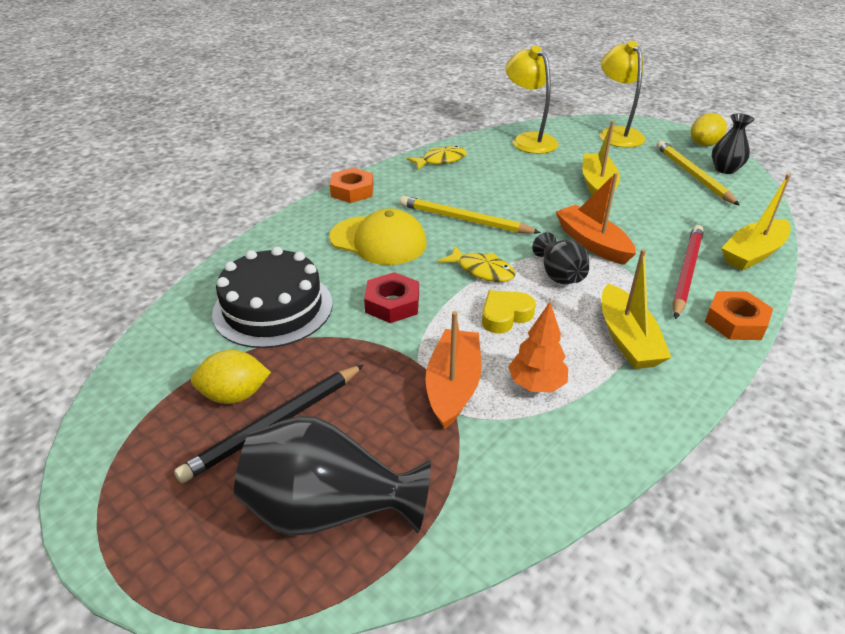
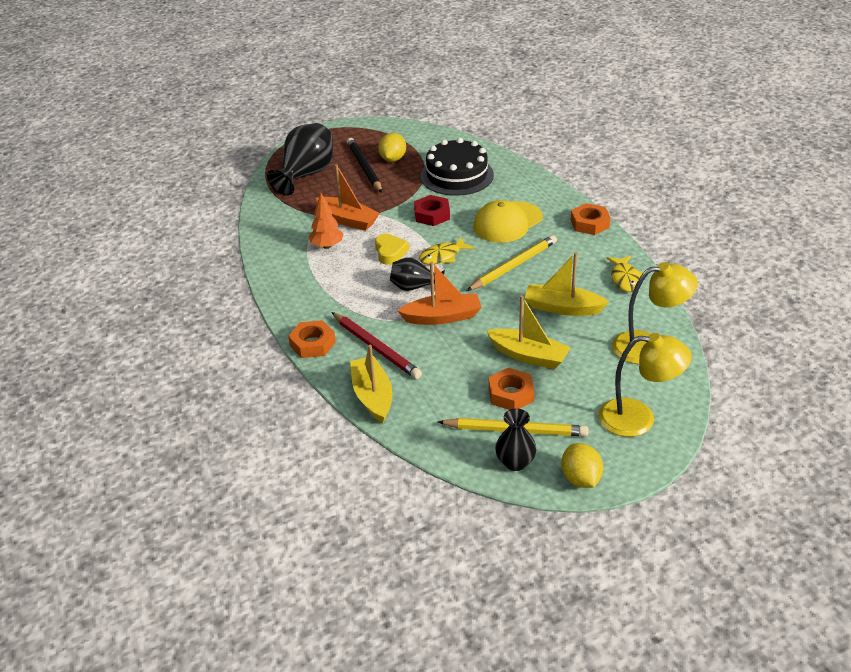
camera: 115 degrees right, 0 degrees up
(627, 339) = (334, 291): yellow boat -> yellow boat (563, 308)
(655, 185) = (511, 394): none -> orange nut

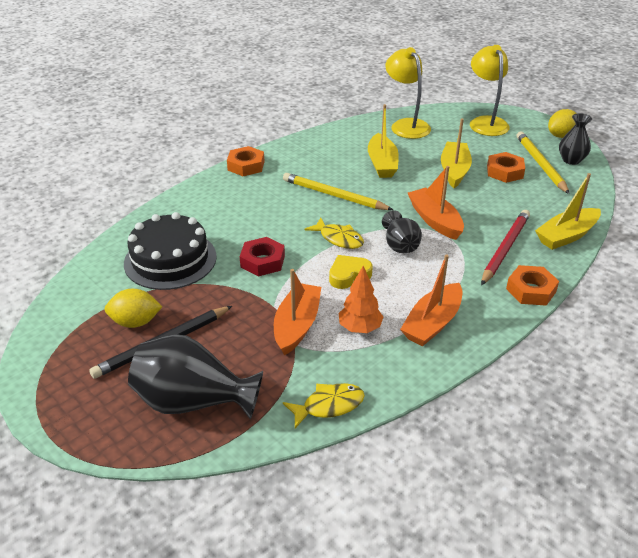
camera: 110 degrees left, 0 degrees up
(309, 280) = (432, 323): none -> orange boat
(507, 222) = (260, 210): yellow cap -> none
(625, 279) = (325, 141): yellow fish -> yellow fish (329, 406)

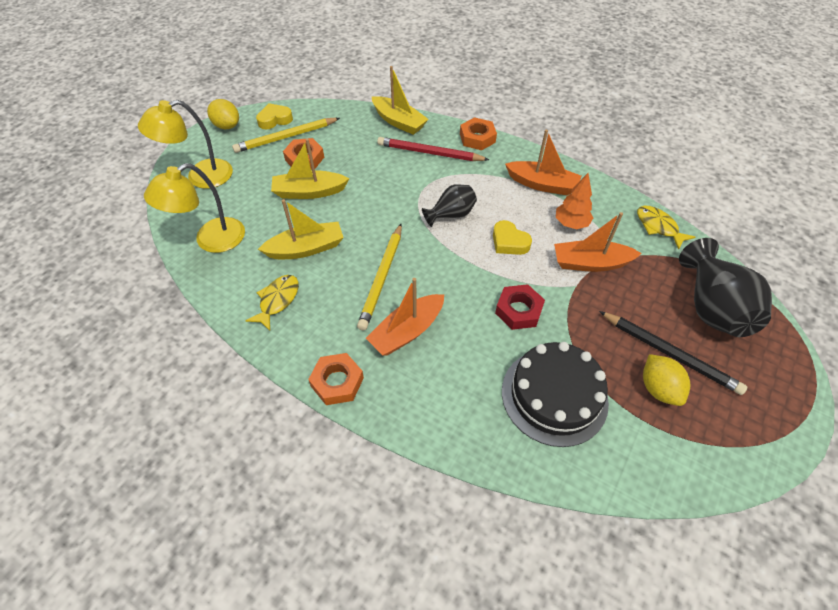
camera: 105 degrees left, 15 degrees up
(339, 239) = (457, 259): yellow fish -> yellow fish (277, 300)
(435, 220) = (403, 197): orange boat -> orange boat (407, 331)
(571, 160) = (275, 120): black vase -> yellow heart

